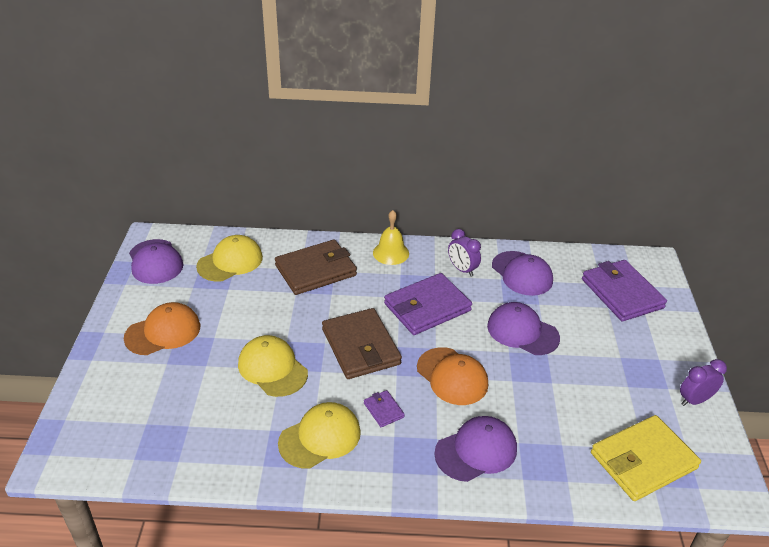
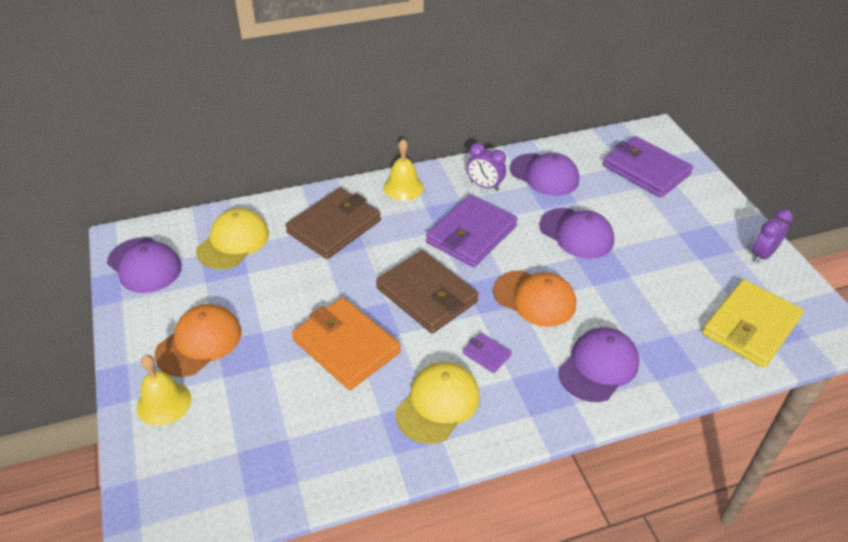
camera: 20 degrees left, 5 degrees up
(113, 369) = (164, 403): none -> yellow bell
(272, 368) = (346, 346): yellow cap -> orange wallet
(522, 332) = (576, 233): purple cap -> purple cap turned 150 degrees counterclockwise

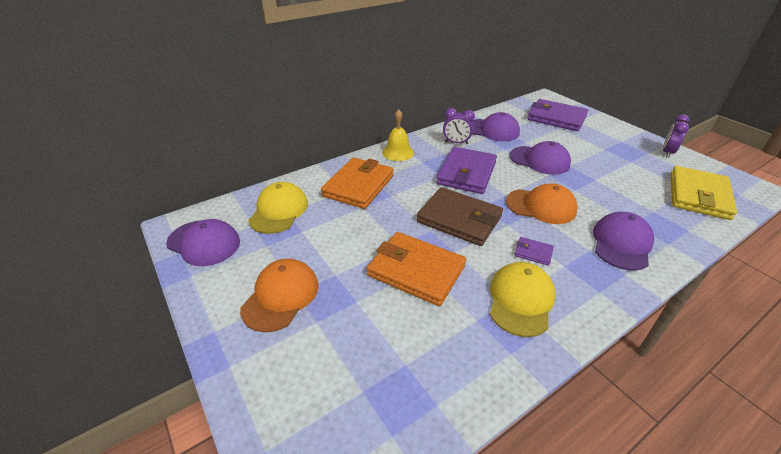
camera: 15 degrees left, 5 degrees down
(164, 403) = (266, 360): yellow bell -> none
(334, 227) = (359, 186): brown wallet -> orange wallet

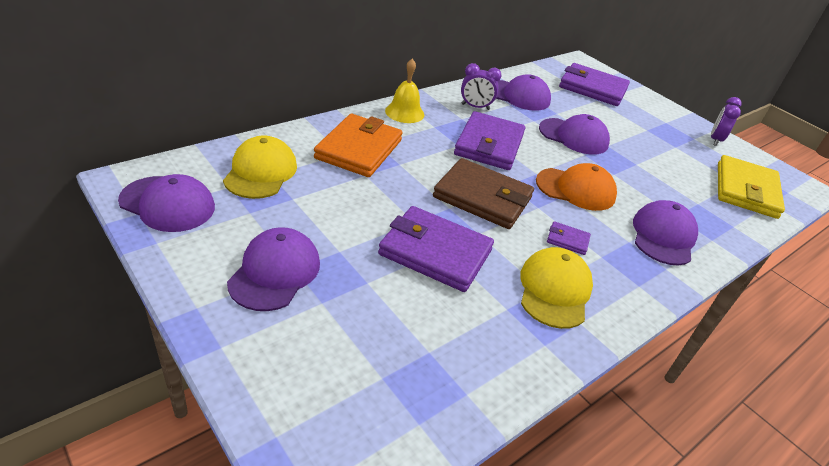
camera: 10 degrees left, 0 degrees up
(281, 296) = (275, 272): orange cap -> purple cap
(416, 271) = (435, 252): orange wallet -> purple wallet

